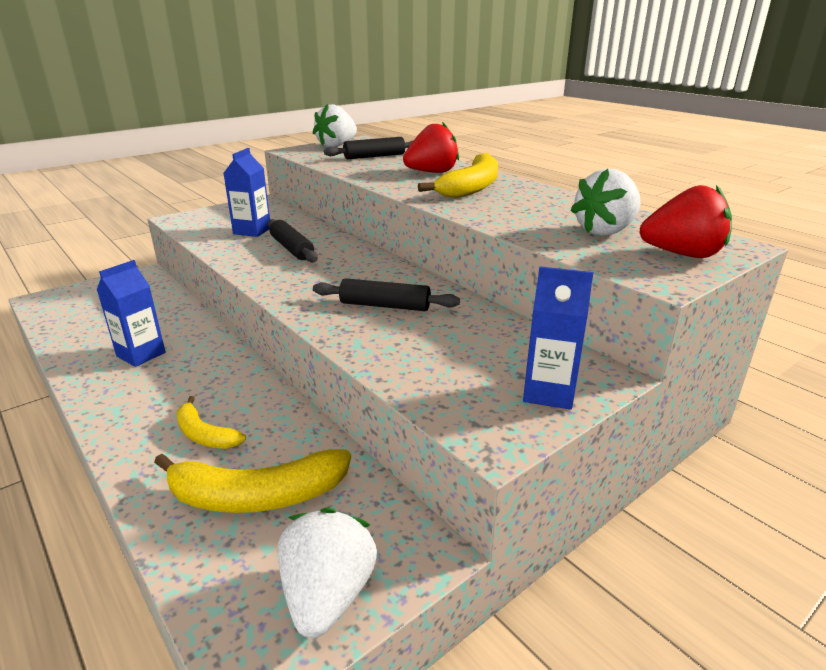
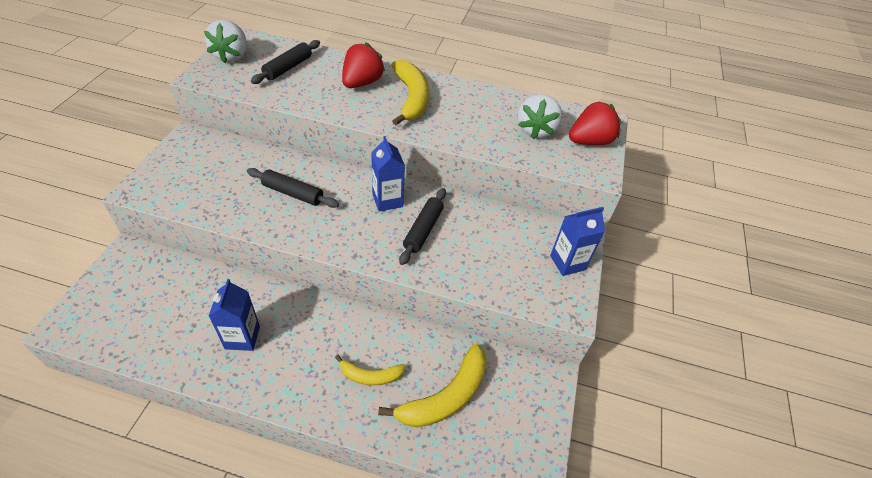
camera: 40 degrees left, 20 degrees up
(252, 231) = (232, 182): blue carton -> blue carton (387, 200)
(327, 595) = (532, 426): white strawberry -> none
(385, 306) = (423, 230): black rolling pin -> black rolling pin turned 45 degrees counterclockwise

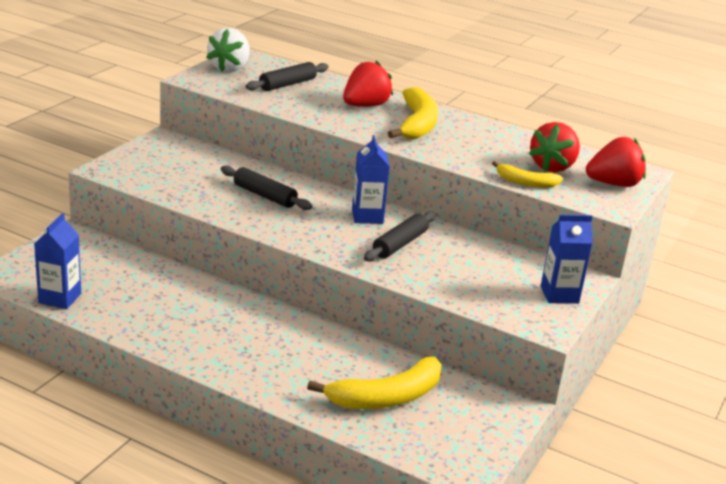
camera: 15 degrees right, 20 degrees down
(242, 337) = (179, 314): blue carton -> blue carton (60, 298)
(370, 376) = (307, 367): yellow banana -> yellow banana (525, 182)
(536, 130) = (552, 167): white strawberry -> red strawberry

